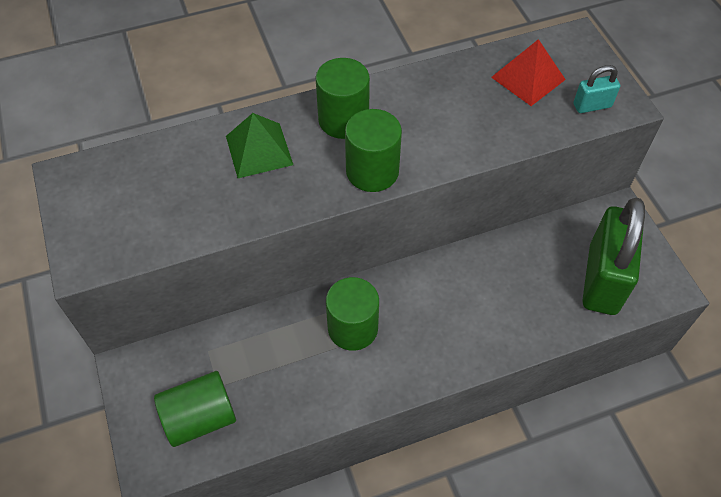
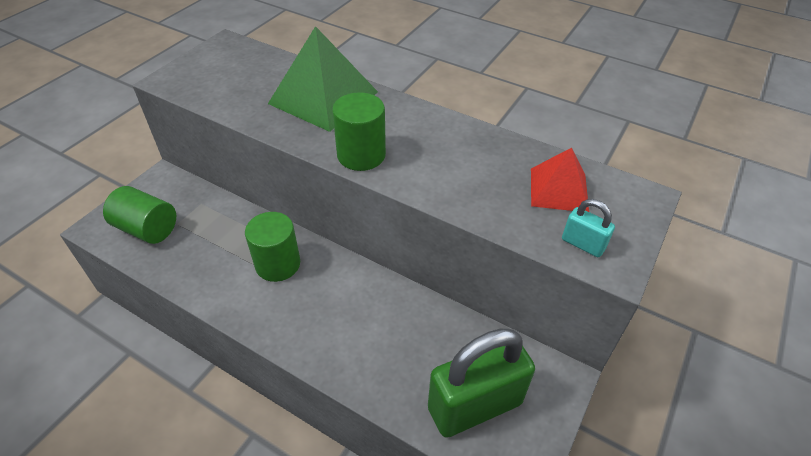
camera: 50 degrees right, 10 degrees down
(259, 150) = (323, 97): green pyramid -> green pyramid, size x1.66
(343, 120) = (393, 118): green cylinder -> none

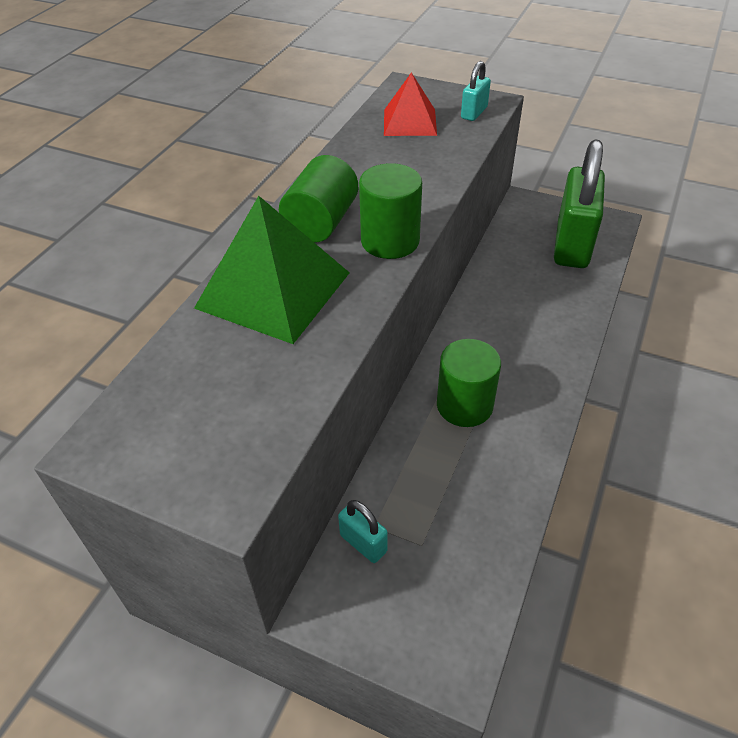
camera: 95 degrees left, 0 degrees up
(147, 229) = (442, 583): green cylinder -> green cylinder (321, 222)
(192, 197) = (363, 543): none -> turquoise padlock
(474, 406) = (572, 245): green padlock -> green padlock turned 45 degrees clockwise

